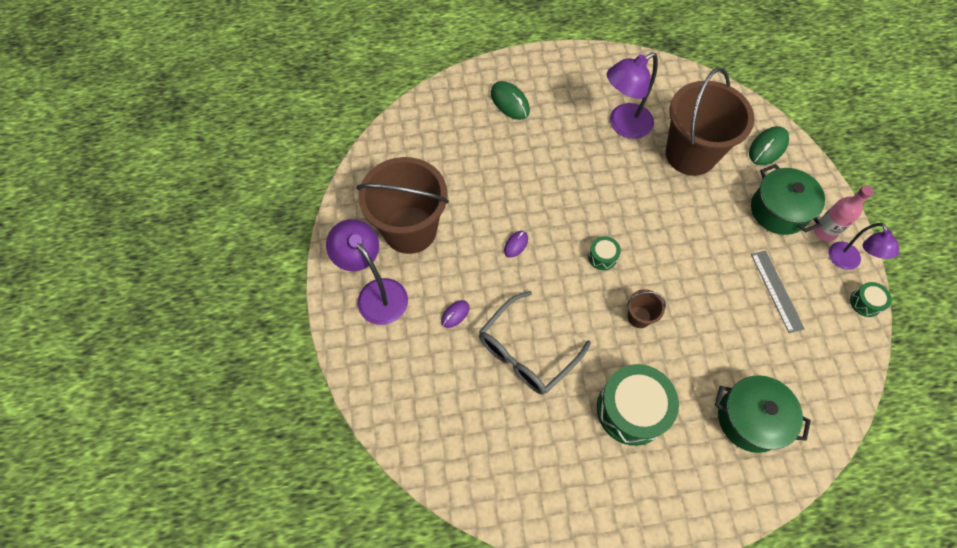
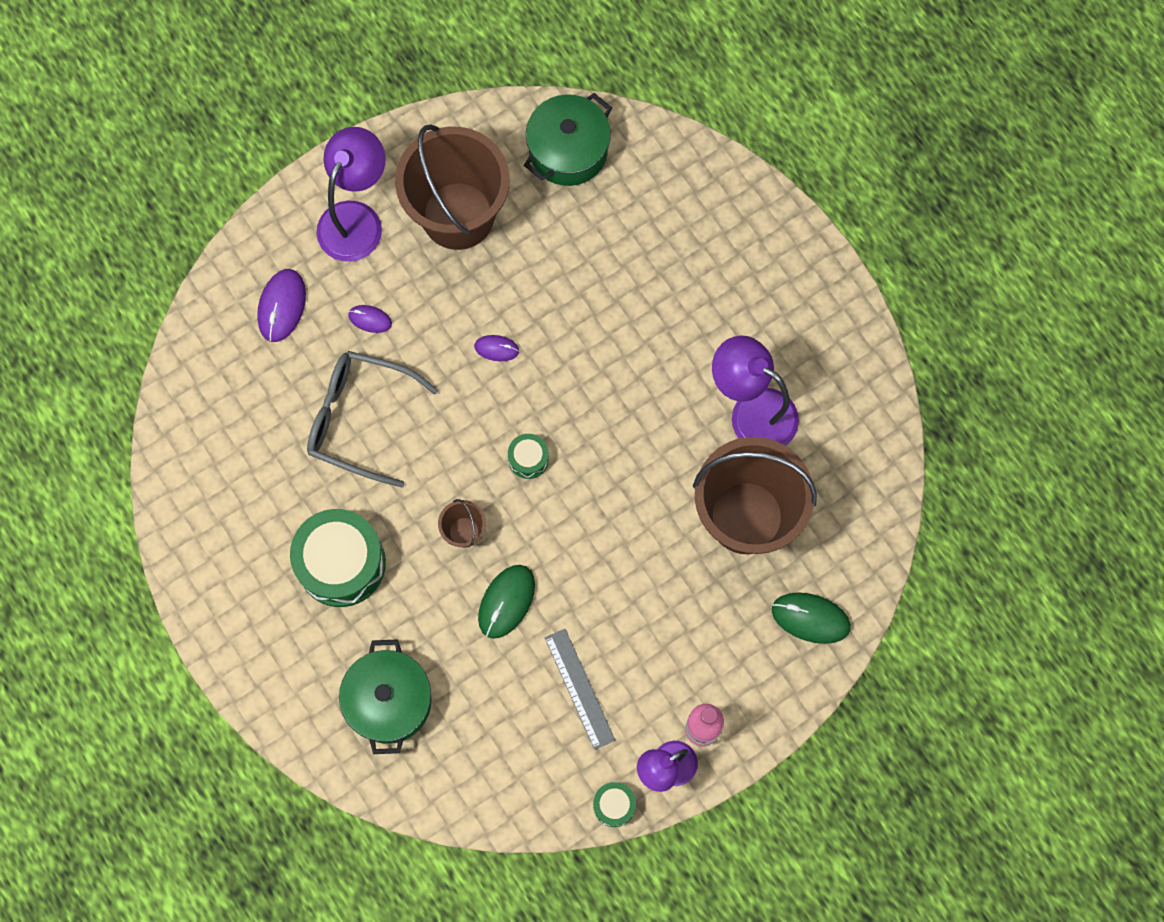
camera: 65 degrees right, 10 degrees up
(414, 370) = (282, 306): none -> purple mouse
(510, 102) = (716, 248): green mouse -> green mouse (506, 602)
(776, 291) = (579, 688): grey ruler -> grey ruler turned 75 degrees counterclockwise
(778, 210) = (707, 660): green pot -> green pot (568, 151)

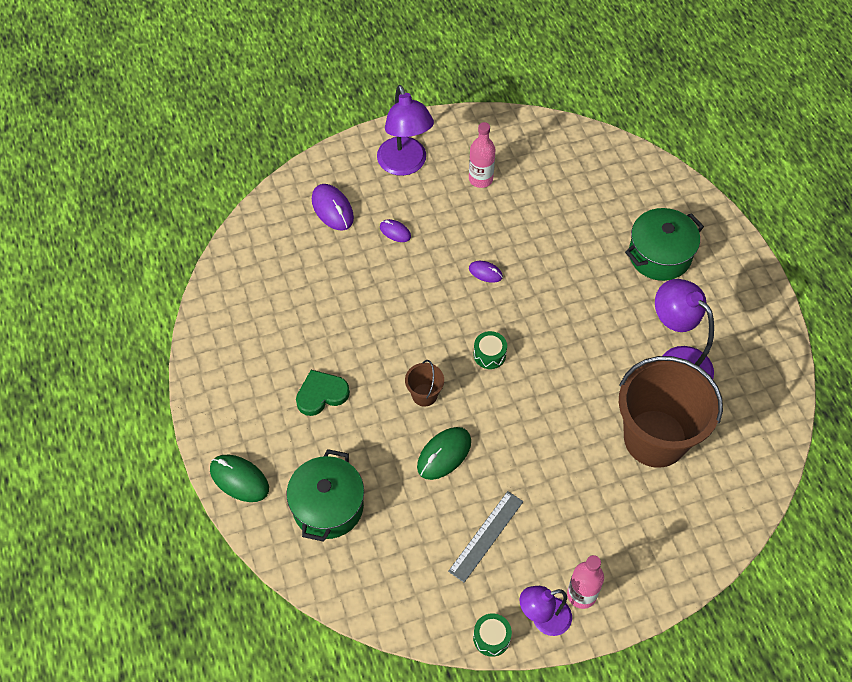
camera: 15 degrees right, 15 degrees down
(282, 306) = (332, 209): purple mouse -> purple mouse turned 60 degrees counterclockwise
(341, 563) = (321, 394): green drum -> green heart
(356, 219) = (405, 165): purple lamp -> purple lamp turned 120 degrees clockwise
(359, 419) = (367, 297): grey glasses -> none
(458, 215) = (480, 179): brown bucket -> pink bottle
(568, 151) = (574, 155): green pot -> green pot (659, 255)
(579, 688) = (486, 536): grey ruler -> grey ruler turned 45 degrees clockwise
(810, 618) = (693, 529): green mouse -> green mouse (239, 479)

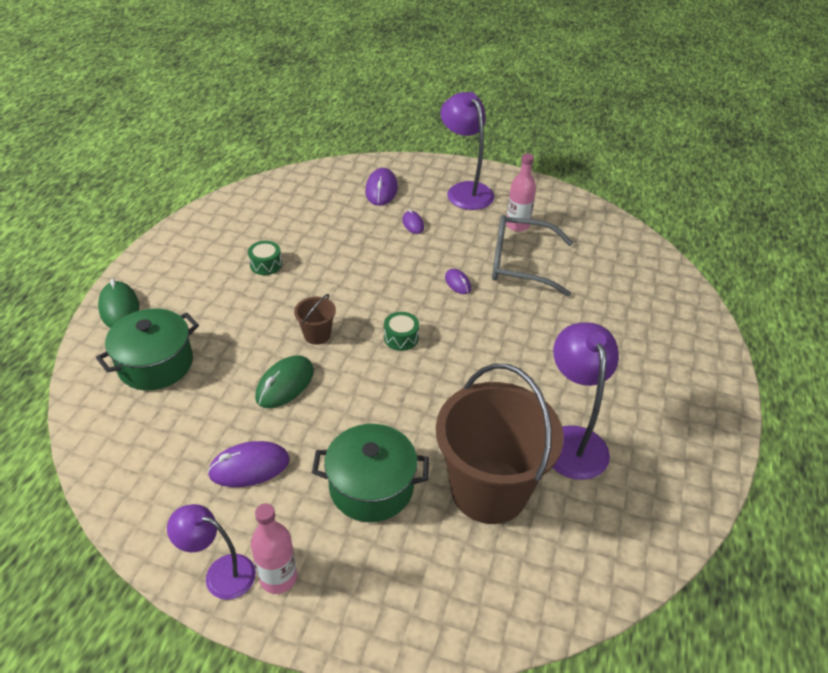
camera: 35 degrees right, 15 degrees down
(321, 394) = (241, 290): green heart -> none
(405, 165) = (465, 190): purple lamp -> purple lamp turned 135 degrees clockwise
(444, 454) = (285, 384): green mouse -> green mouse turned 45 degrees counterclockwise
(486, 536) = (249, 467): grey ruler -> purple mouse
(491, 638) = (159, 554): green drum -> green drum (266, 264)
(516, 221) = (520, 264): none -> grey glasses
(659, 255) = (633, 351): green pot -> green pot (371, 487)

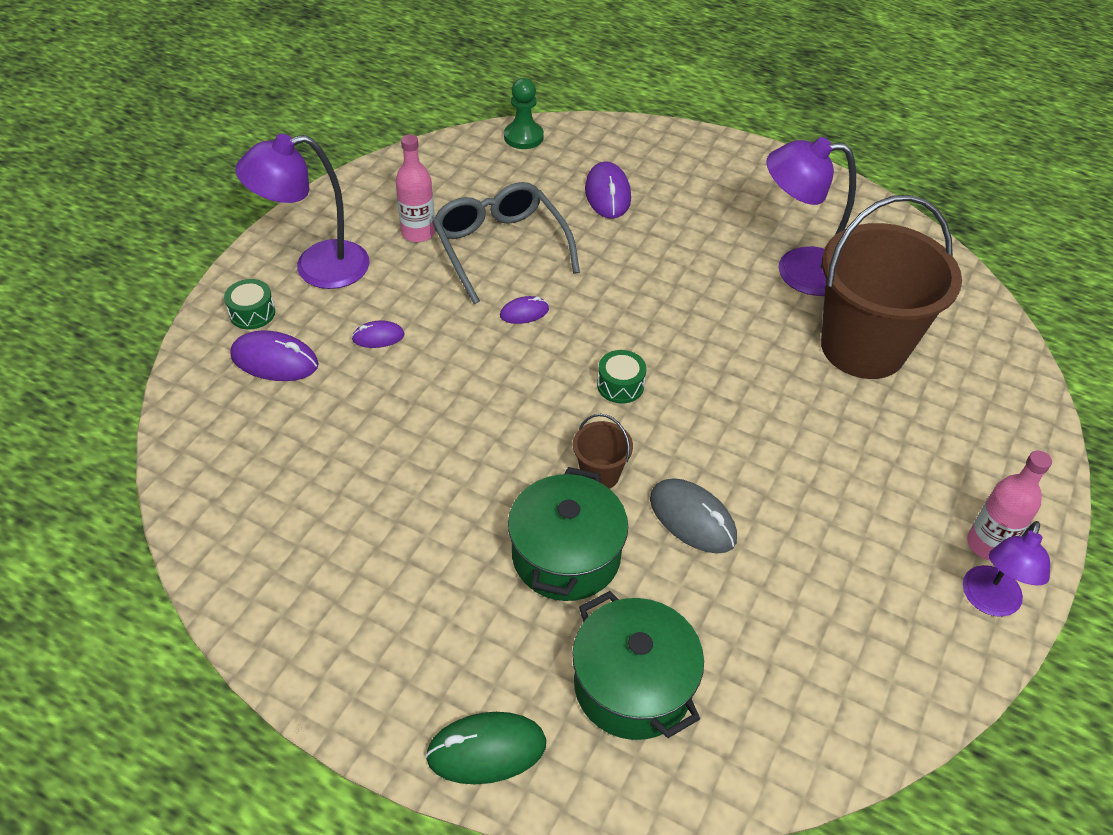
camera: 80 degrees left, 5 degrees up
(249, 467) = (833, 566): purple mouse -> purple mouse (607, 194)
(266, 264) = (424, 527): green drum -> green drum (252, 313)
(285, 384) = (692, 519): green mouse -> grey mouse
(371, 487) = (861, 446): green pot -> green pot (566, 555)
(520, 264) = (500, 247): grey glasses -> grey glasses turned 135 degrees clockwise
(655, 260) = (523, 137): none -> green pawn

